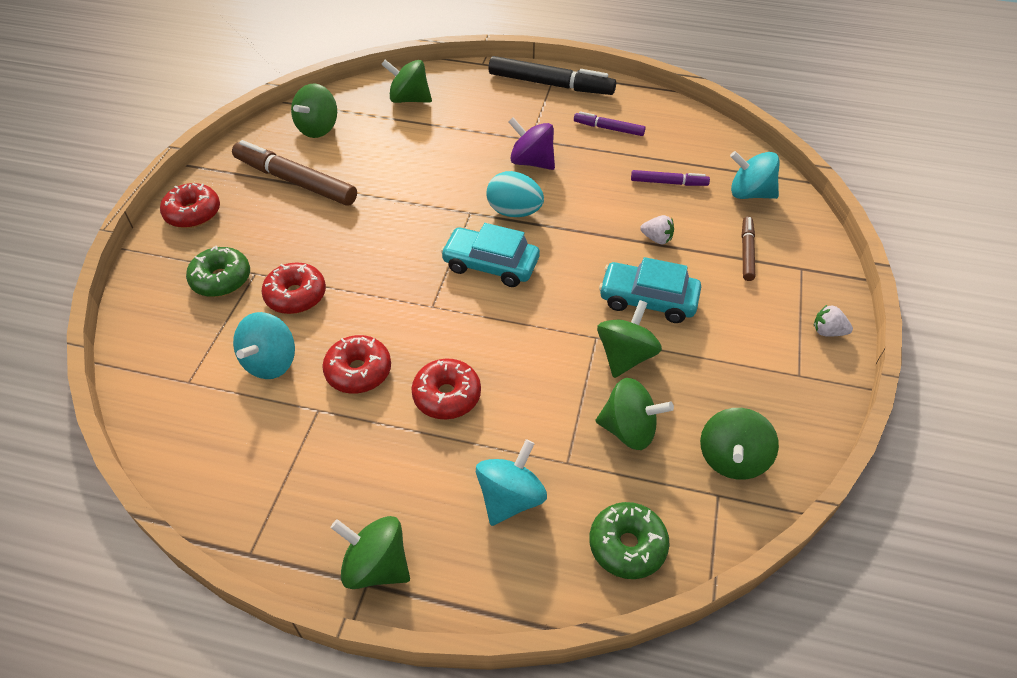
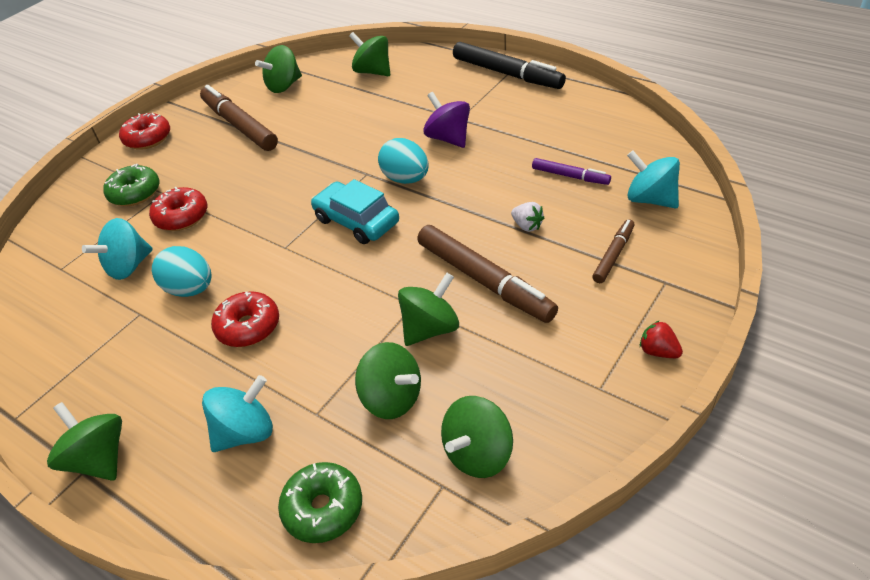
camera: 25 degrees right, 5 degrees down
(358, 371) = (190, 289): red donut -> turquoise egg
(608, 128) = (539, 119): purple marker -> none
(648, 300) = (484, 281): turquoise car -> brown marker
(827, 331) = (658, 351): white strawberry -> red strawberry

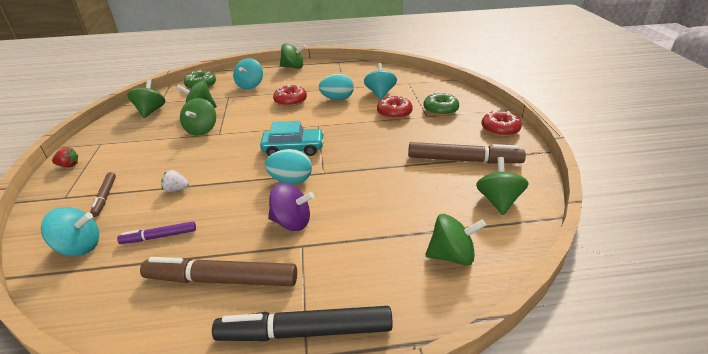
camera: 135 degrees right, 10 degrees down
(484, 281) = (186, 155): brown marker -> brown marker (221, 280)

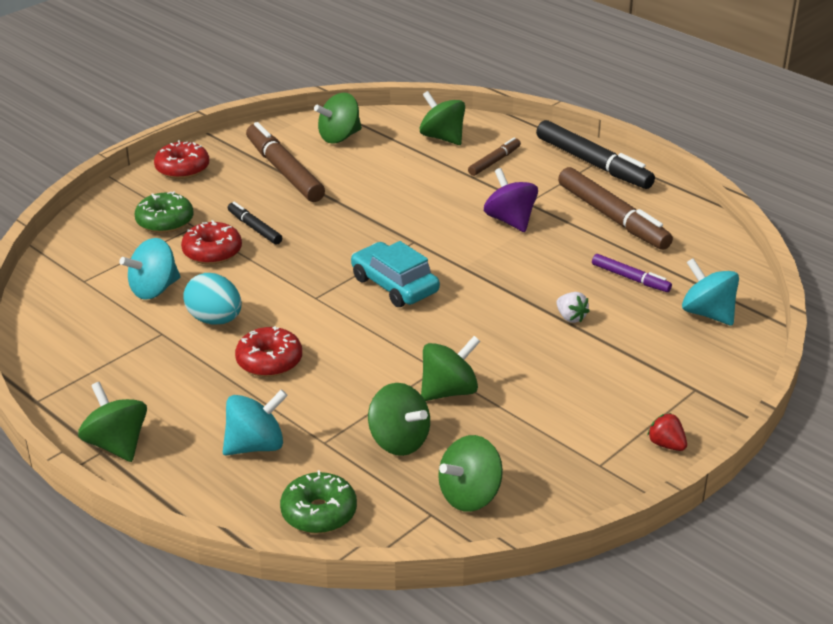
camera: 130 degrees left, 0 degrees up
(105, 197) = (651, 357): brown marker -> brown marker (494, 161)
(291, 180) = (455, 253): turquoise egg -> none
(404, 130) = (254, 228): none -> black marker

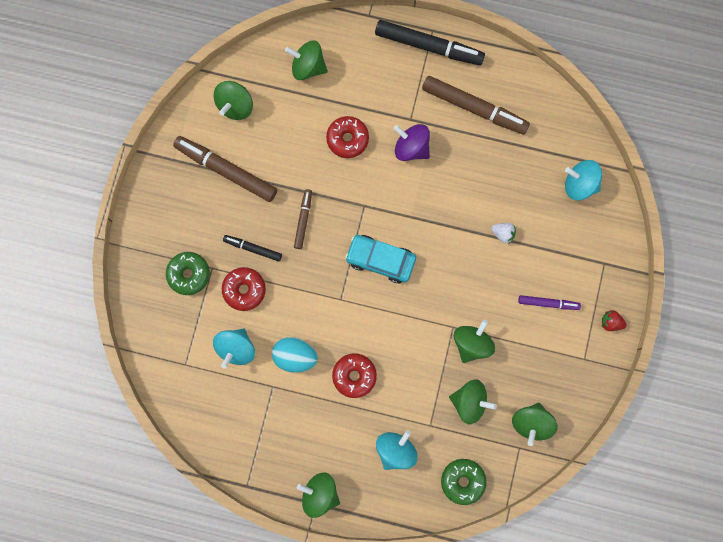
camera: 30 degrees left, 45 degrees up
(182, 169) = (154, 207): red donut -> red donut (347, 139)
(494, 161) = (361, 79): brown marker -> brown marker (303, 220)
(630, 278) = (518, 172): purple marker -> purple marker (548, 303)

